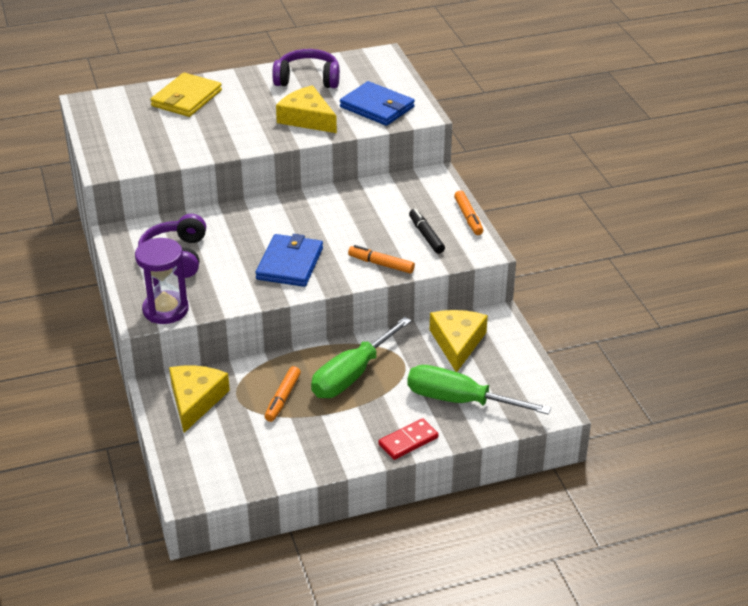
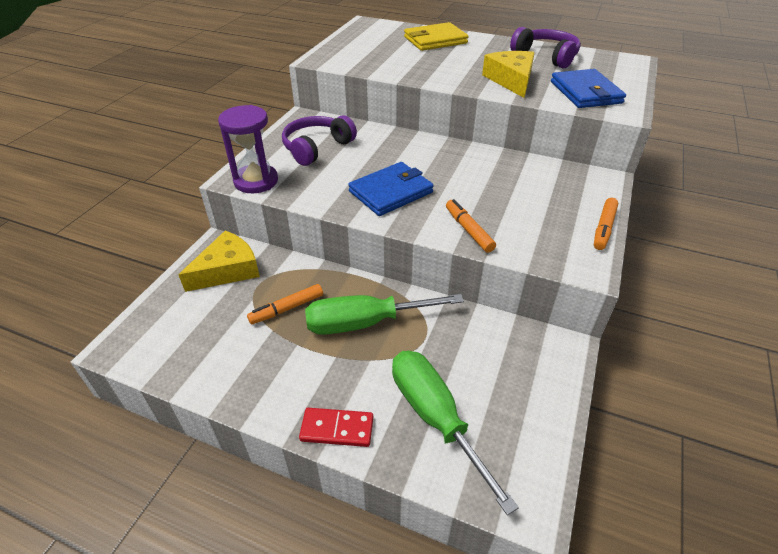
camera: 40 degrees right, 5 degrees up
(426, 235) = (541, 225): black marker -> none
(457, 343) = (496, 350): yellow cheese -> none

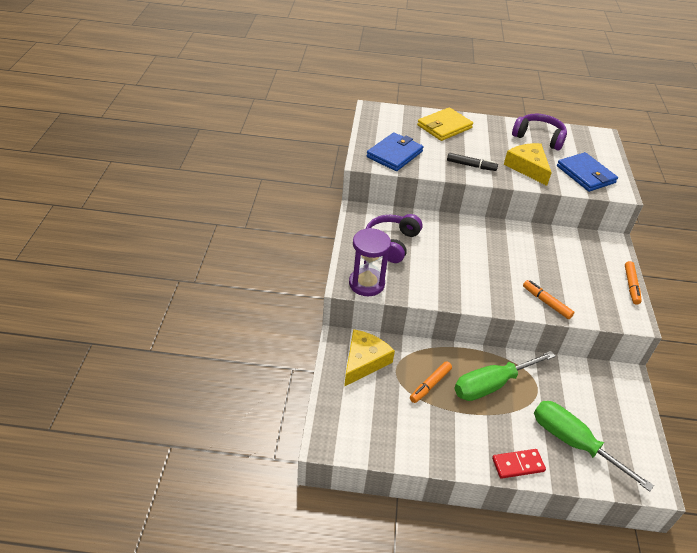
camera: 20 degrees left, 0 degrees up
(391, 192) = (474, 277): blue wallet -> blue wallet (394, 154)
(440, 73) = (471, 166): none -> black marker

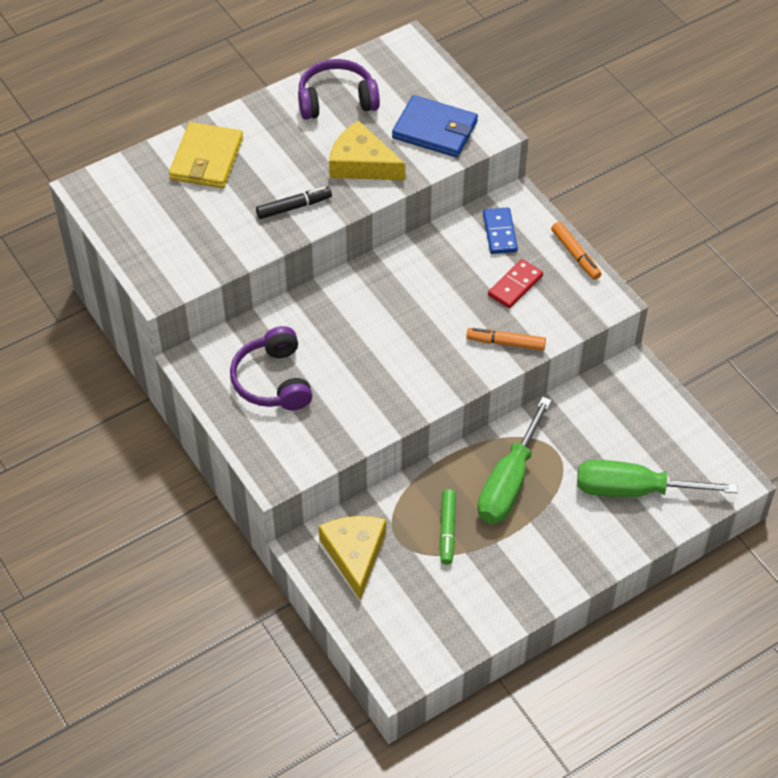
camera: 35 degrees left, 10 degrees up
(366, 284) = (295, 459): purple hourglass -> none
(394, 154) = (186, 251): blue wallet -> none
(430, 385) = (447, 530): orange marker -> green marker
(518, 465) = (600, 555): red domino -> red domino (515, 286)
(589, 250) = (499, 232): none -> blue domino

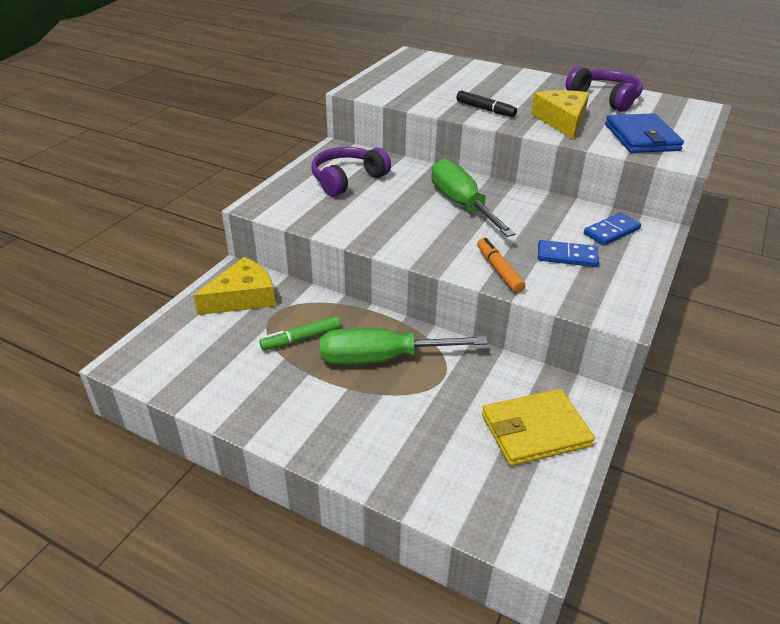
camera: 60 degrees right, 15 degrees down
(207, 159) = (485, 76): yellow wallet -> yellow wallet (535, 430)
(515, 286) = (567, 256): red domino -> blue domino
(575, 255) = (646, 278): orange marker -> none
(633, 490) = (444, 453): green screwdriver -> green screwdriver (461, 204)

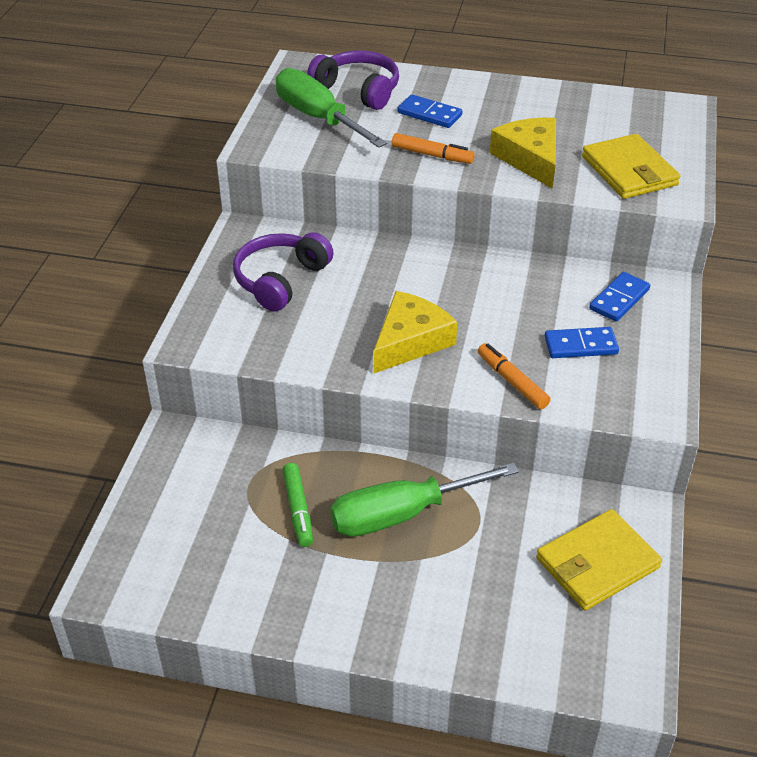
camera: 15 degrees left, 5 degrees up
(243, 297) = (201, 468): yellow cheese -> yellow cheese (410, 341)
(301, 339) = (298, 509): green marker -> green marker turned 60 degrees counterclockwise
(461, 204) = (436, 292): green screwdriver -> green screwdriver (318, 118)
(485, 109) = (432, 155): black marker -> orange marker
(494, 88) = (429, 114): none -> blue domino
(604, 99) = (568, 110): purple headphones -> purple headphones (358, 90)
(641, 137) = (629, 171): blue wallet -> yellow wallet

